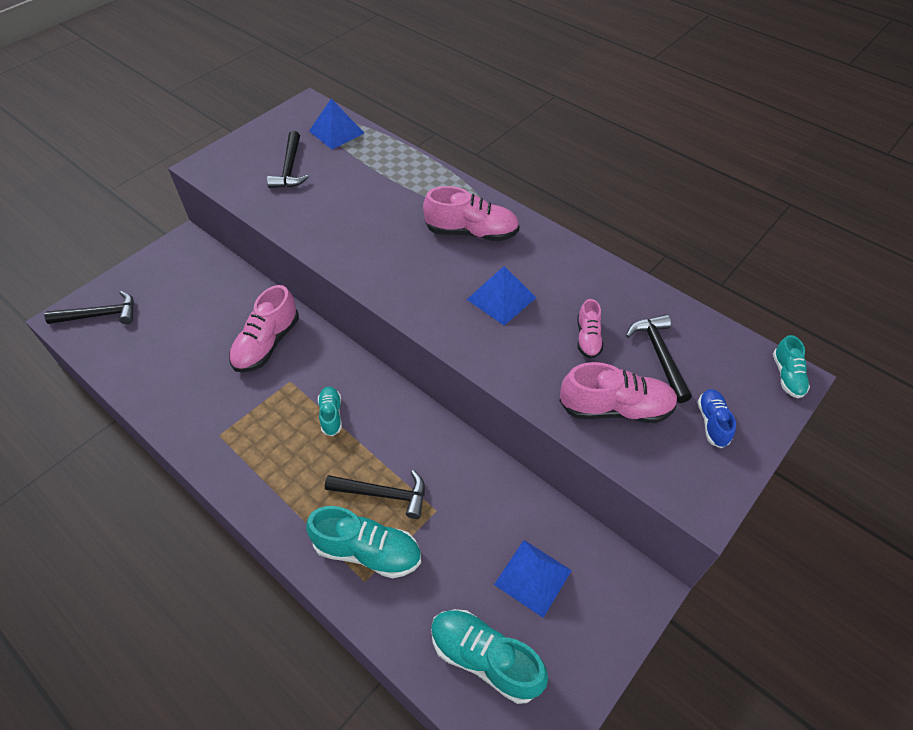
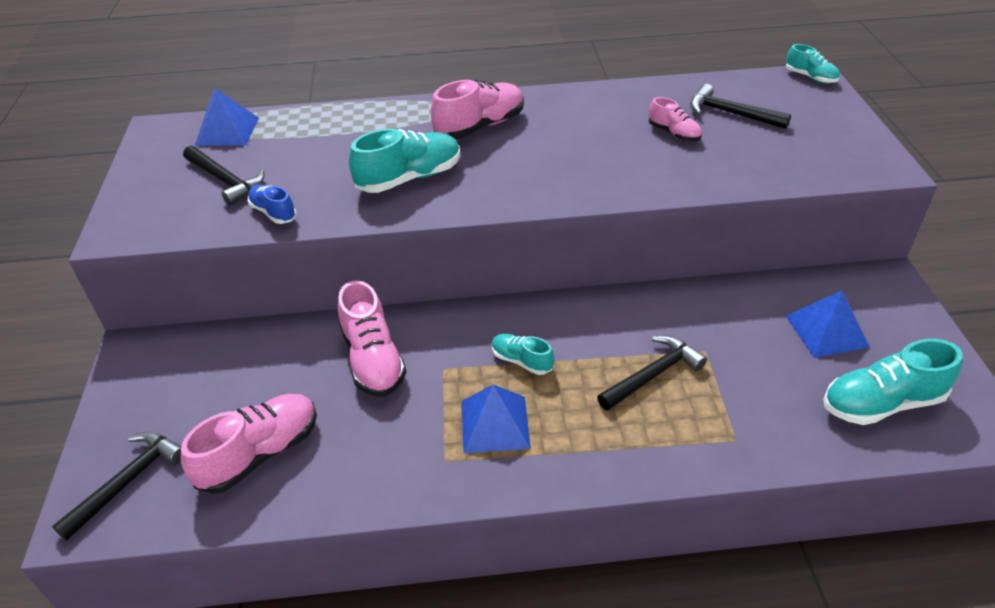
camera: 45 degrees left, 10 degrees down
(367, 551) = (705, 420): turquoise shoe -> turquoise shoe (409, 178)
(501, 298) = (576, 150): blue pyramid -> blue pyramid (495, 424)
(615, 408) = (758, 158): pink shoe -> pink shoe (260, 453)
(712, 422) = (818, 126): blue shoe -> blue shoe (273, 212)

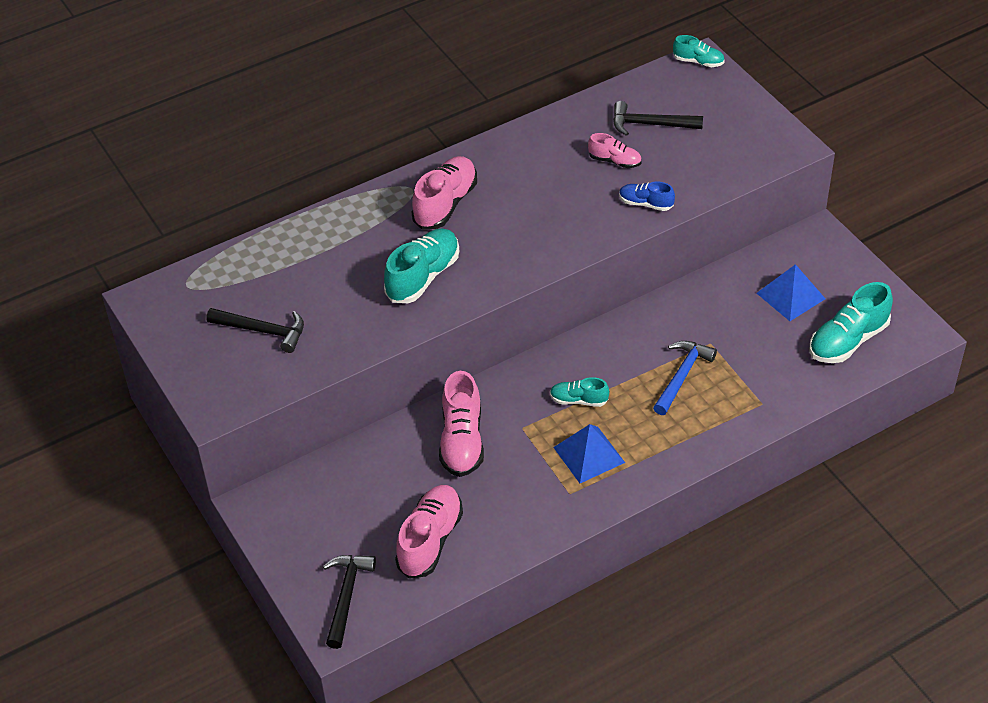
camera: 25 degrees left, 5 degrees up
(227, 131) = (215, 280): blue pyramid -> none
(273, 212) = (334, 347): blue shoe -> blue shoe (645, 204)
(373, 360) = (462, 441): pink shoe -> pink shoe turned 45 degrees clockwise
(652, 375) = (681, 376): black hammer -> blue hammer

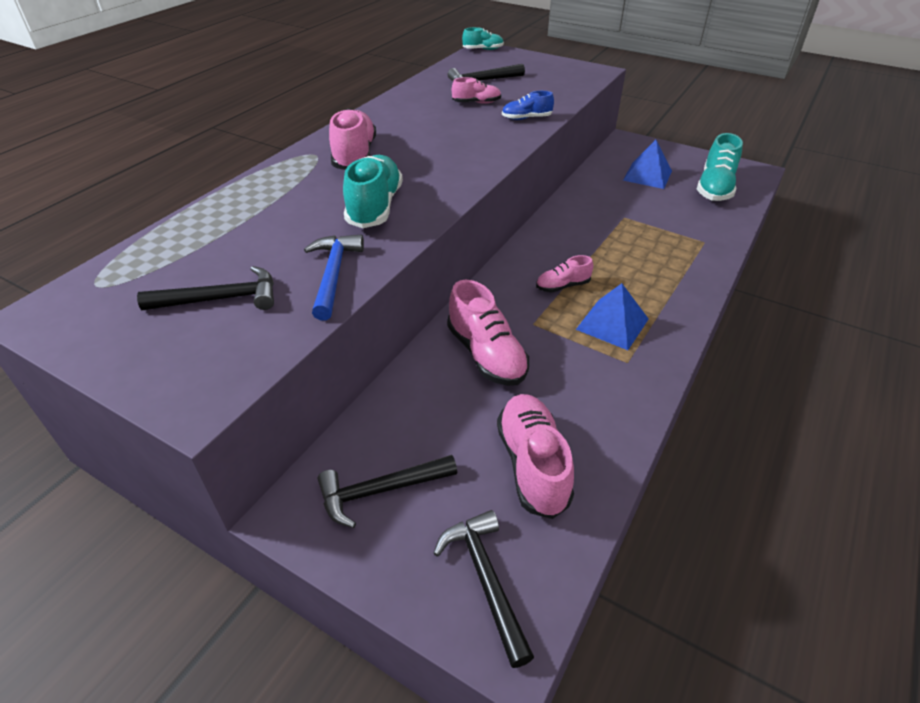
camera: 30 degrees left, 5 degrees down
(317, 514) = (381, 491): none -> black hammer
(578, 400) = (562, 286): turquoise shoe -> pink shoe
(681, 376) = (627, 243): blue hammer -> blue hammer (333, 275)

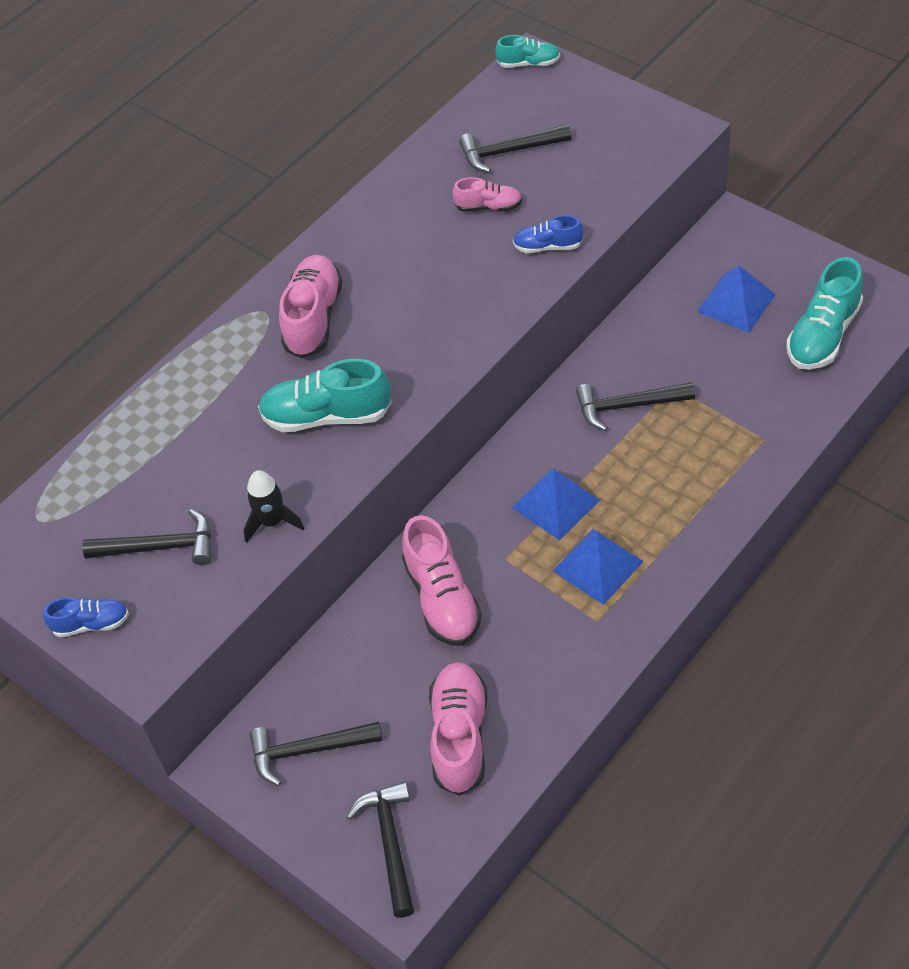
camera: 15 degrees right, 10 degrees up
(141, 365) = (91, 624): none -> blue shoe
(333, 275) = (272, 522): blue hammer -> black rocket
(375, 207) = (327, 416): turquoise shoe -> turquoise shoe turned 105 degrees counterclockwise
(562, 286) = (556, 503): pink shoe -> blue pyramid
(596, 228) = (628, 406): none -> black hammer

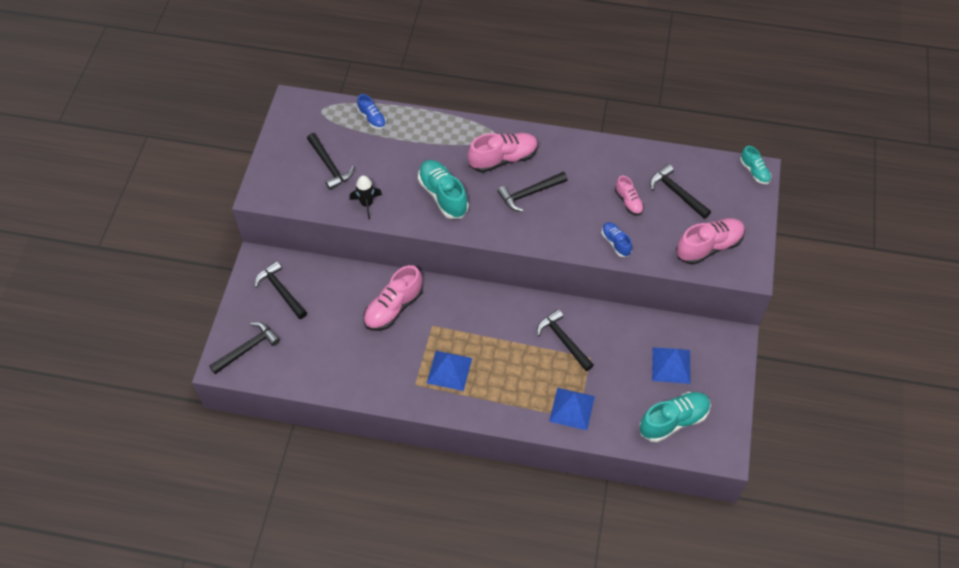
camera: 55 degrees right, 5 degrees up
(91, 624) = (275, 161): blue shoe -> blue shoe (372, 118)
(398, 310) = (530, 193): none -> black hammer
(459, 736) = (318, 351): pink shoe -> pink shoe (709, 247)
(556, 503) = (479, 333): blue pyramid -> blue pyramid (572, 408)
(823, 335) = (673, 421): turquoise shoe -> turquoise shoe turned 150 degrees clockwise

